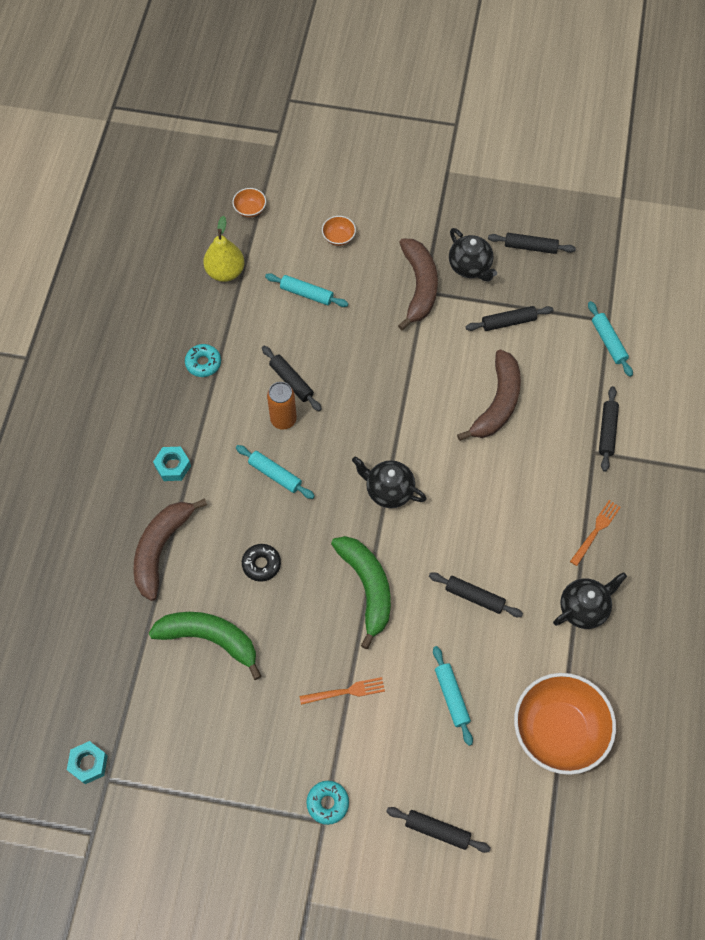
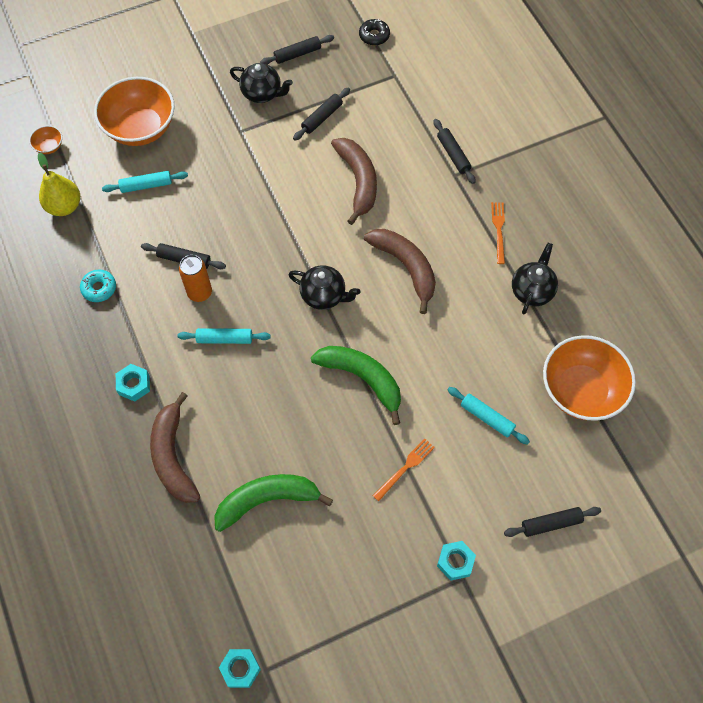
camera: 35 degrees left, 0 degrees up
(261, 564) = (266, 415): black donut -> black donut (374, 36)
(327, 803) = (455, 562): turquoise donut -> turquoise nut
(338, 237) = (140, 128): orange bowl -> orange bowl, size x2.43
(388, 490) = (324, 295): black teapot -> black teapot turned 150 degrees counterclockwise
(419, 286) = (233, 130): brown banana -> brown banana (405, 267)
(474, 597) = (448, 333): black rolling pin -> none
(608, 342) = (406, 91): turquoise rolling pin -> none

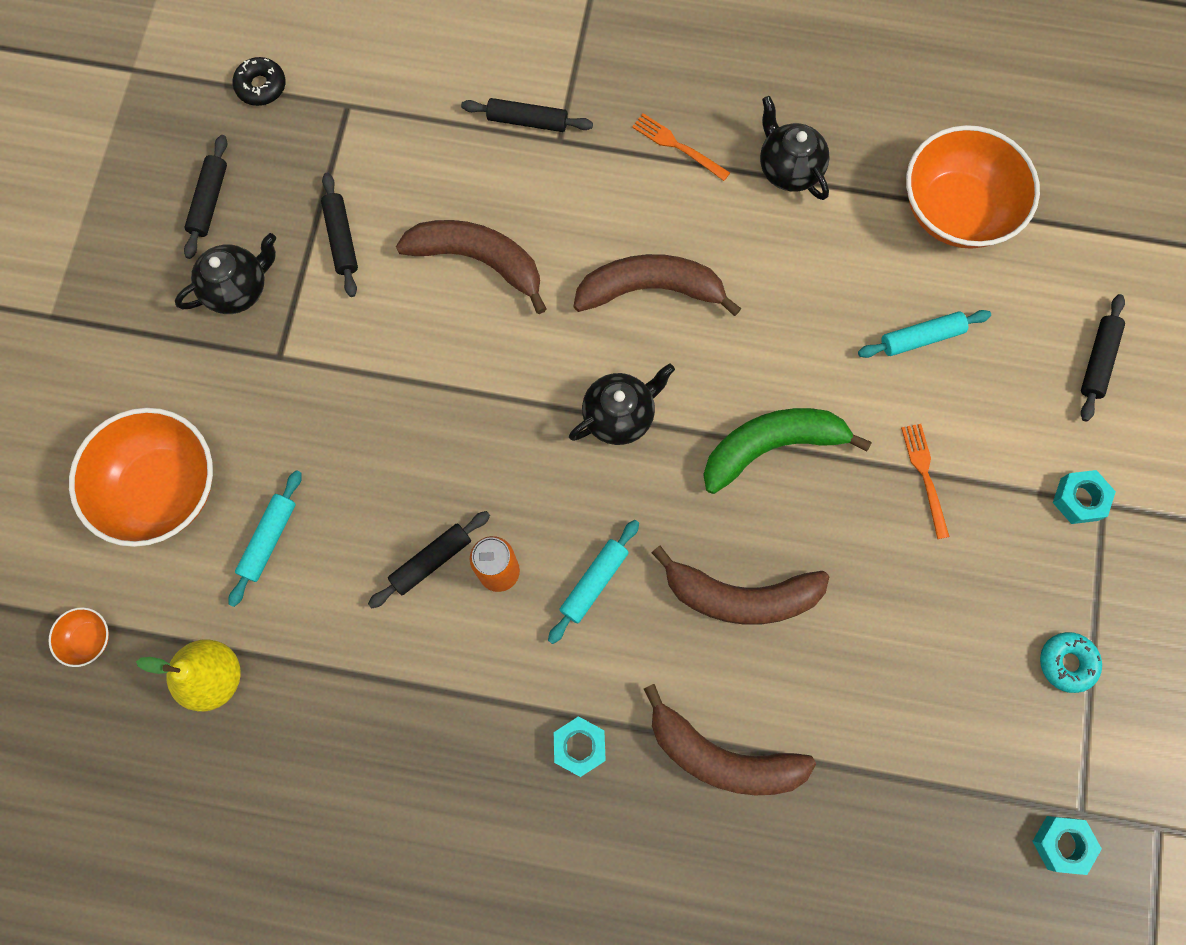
camera: 55 degrees left, 10 degrees up
(99, 288) = (391, 706): turquoise donut -> turquoise donut (1066, 663)
(267, 413) = (740, 596): none -> brown banana
(267, 500) = (861, 672): green banana -> none

